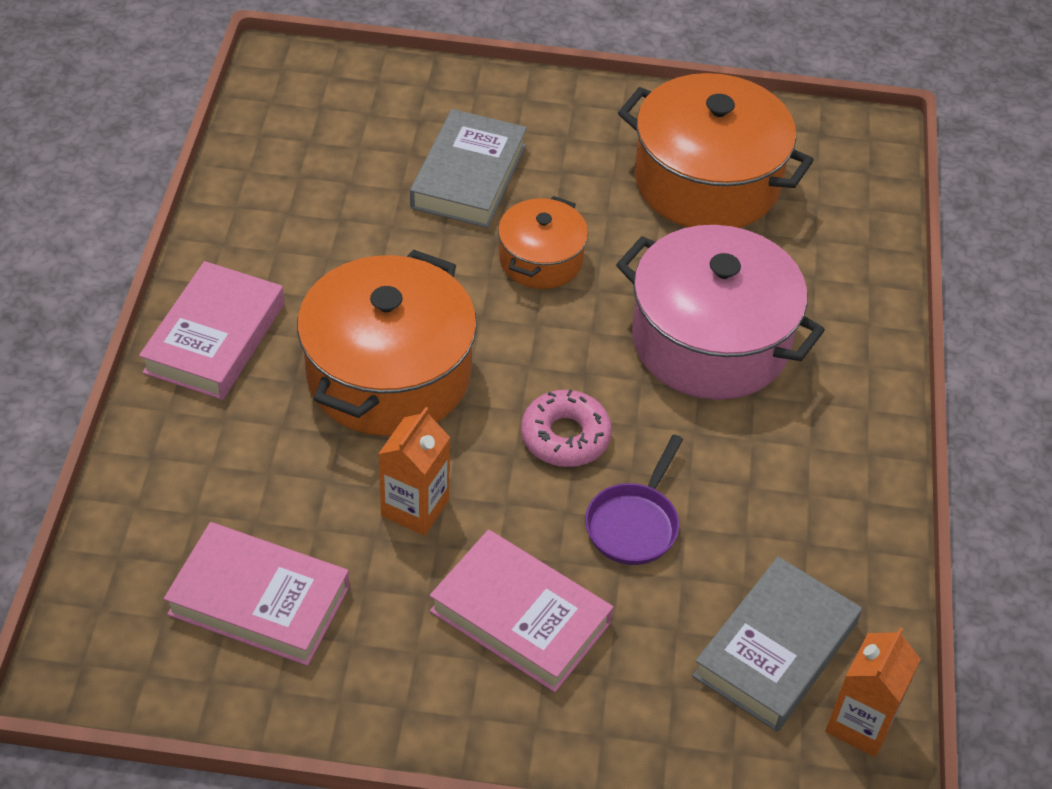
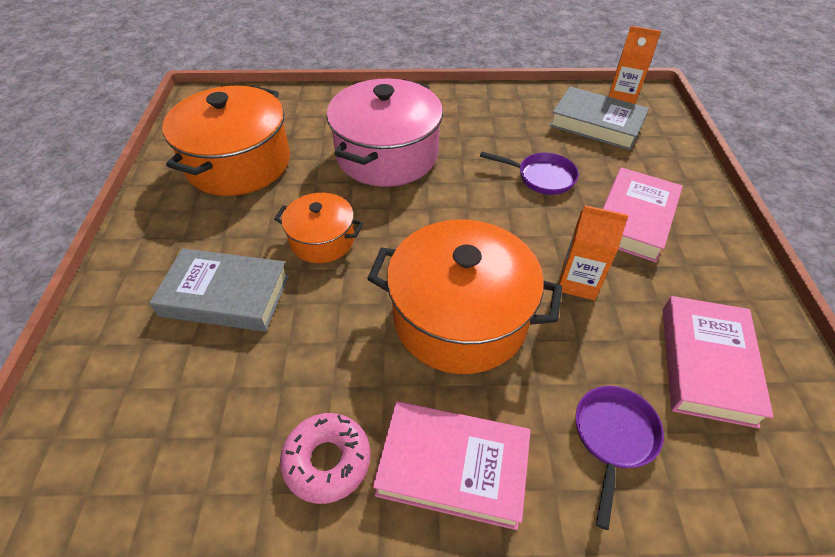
camera: 95 degrees left, 0 degrees up
(201, 474) = (613, 437): none -> purple pan
(565, 436) = (486, 212): pink donut -> pink donut (327, 461)

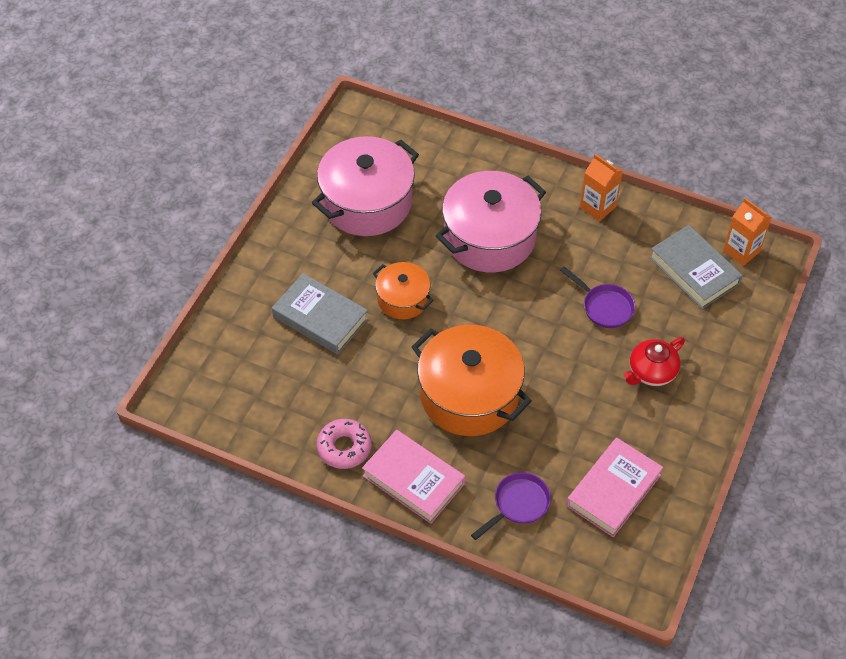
camera: 25 degrees right, 5 degrees up
(238, 163) = (367, 202): orange pot -> pink pot
(578, 282) = (569, 403): orange carton -> orange carton (598, 207)
(634, 219) = (651, 372): pink book -> red teapot

